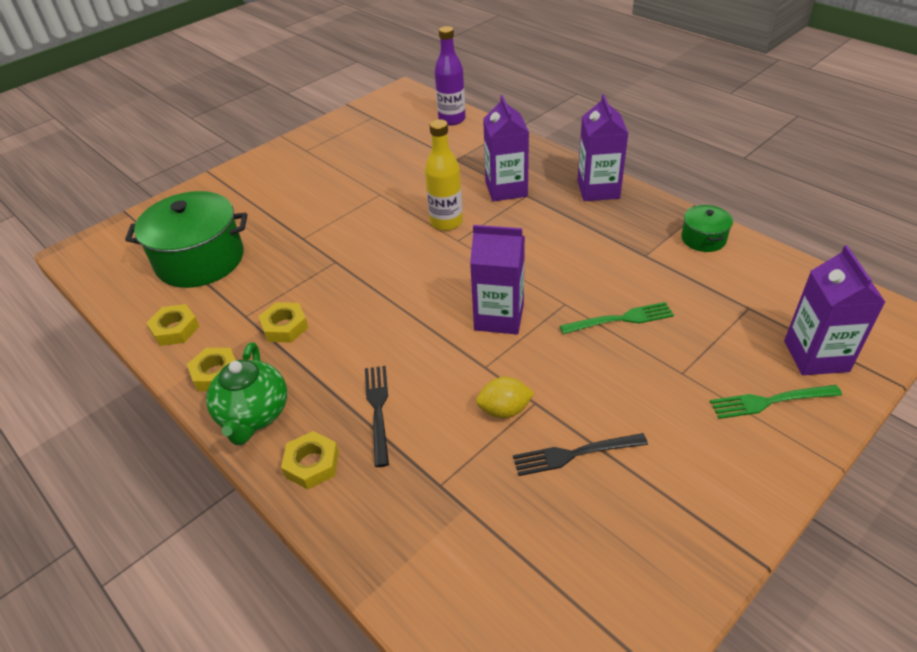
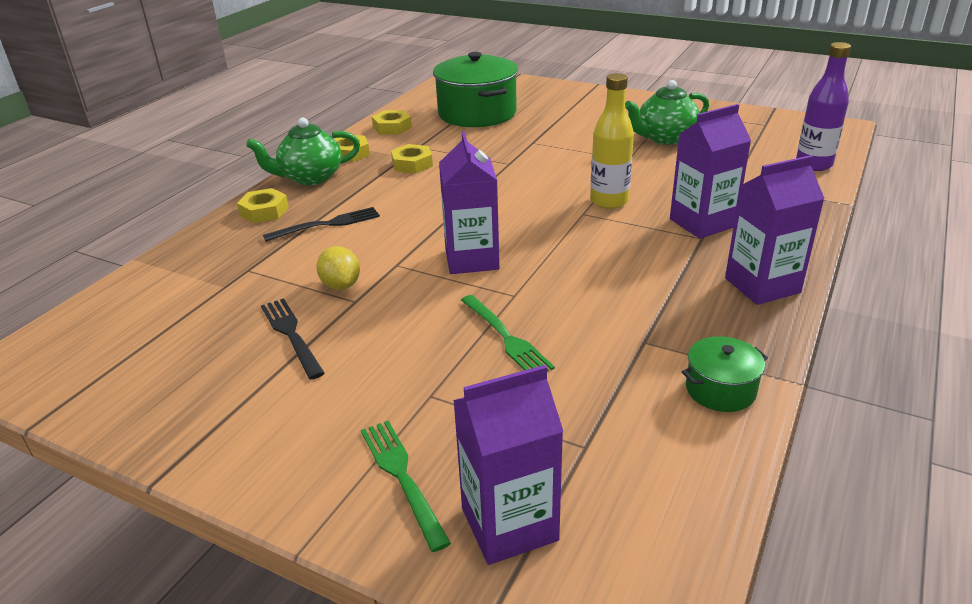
camera: 70 degrees right, 10 degrees down
(356, 167) = (664, 138): none -> green teapot

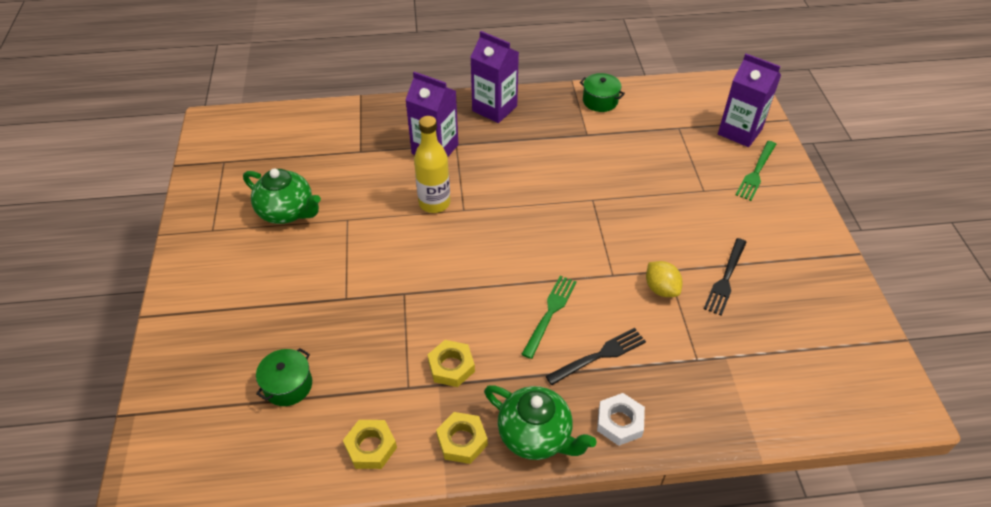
camera: 125 degrees left, 15 degrees up
(264, 211) = (620, 422): yellow nut -> white nut
(327, 224) = (599, 355): black fork -> black fork turned 120 degrees clockwise
(341, 285) = (661, 289): yellow lemon -> yellow lemon turned 60 degrees counterclockwise
(472, 259) = (571, 238): purple carton -> none
(477, 113) = (288, 385): green pot -> green pot, size x0.48
(506, 338) = (633, 184): green fork -> green fork (550, 313)
(813, 164) = (301, 121): purple bottle -> none

